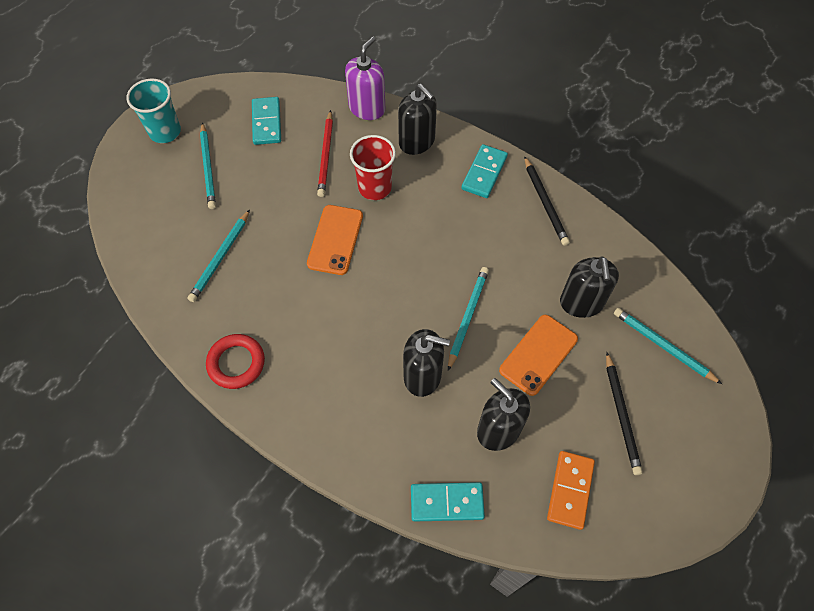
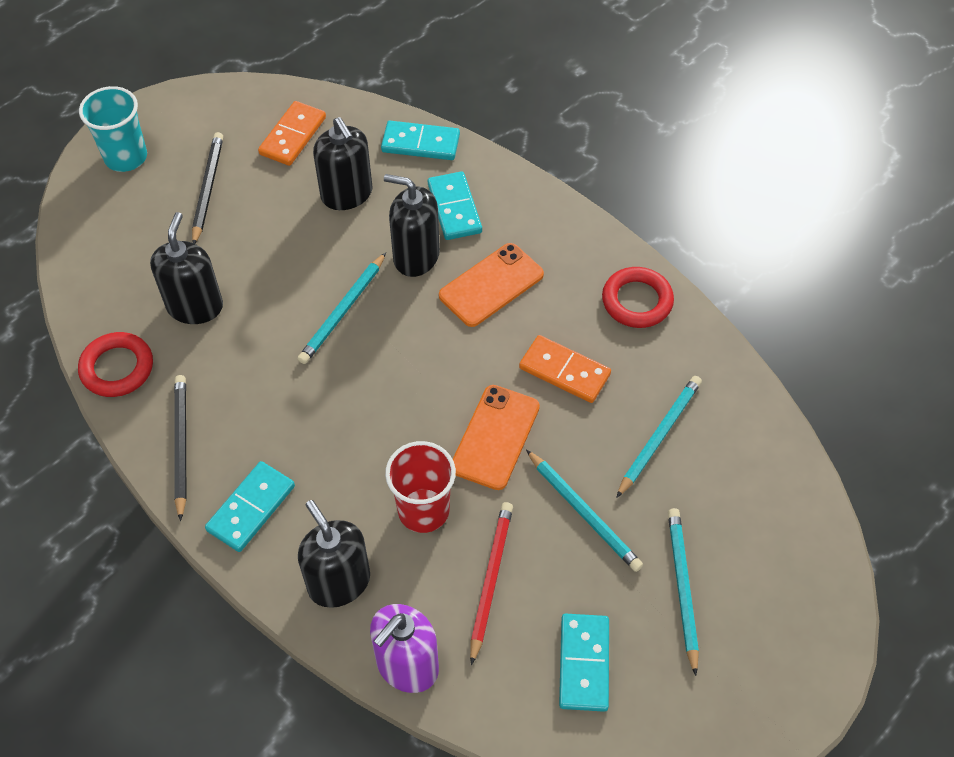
camera: 170 degrees left, 5 degrees down
(165, 132) = (760, 674): turquoise cup -> turquoise cup (126, 157)
(291, 295) = (564, 371): none -> orange domino
(400, 431) = (454, 208): none -> turquoise domino
(538, 355) = (273, 258): orange phone -> orange phone (491, 285)
(614, 247) = (117, 368): none -> red ring
(663, 346) = (123, 246): turquoise pencil -> turquoise pencil (584, 512)

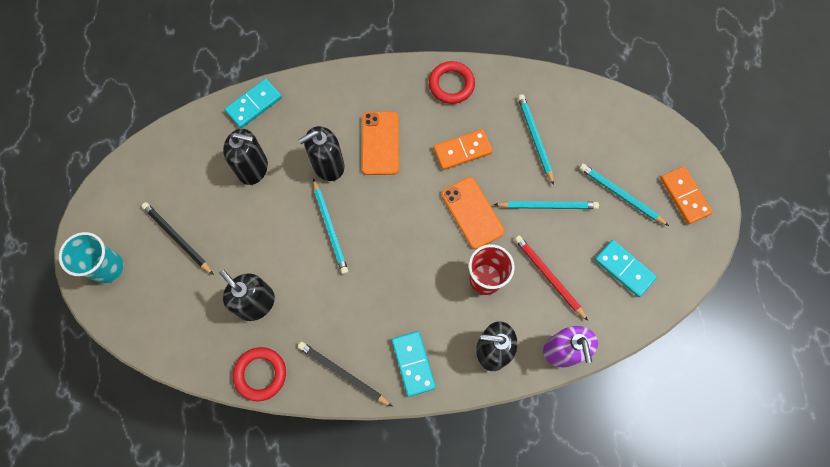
camera: 50 degrees left, 15 degrees up
(292, 136) = (183, 165): orange domino -> orange domino (684, 196)
(454, 208) = (314, 122): turquoise domino -> none

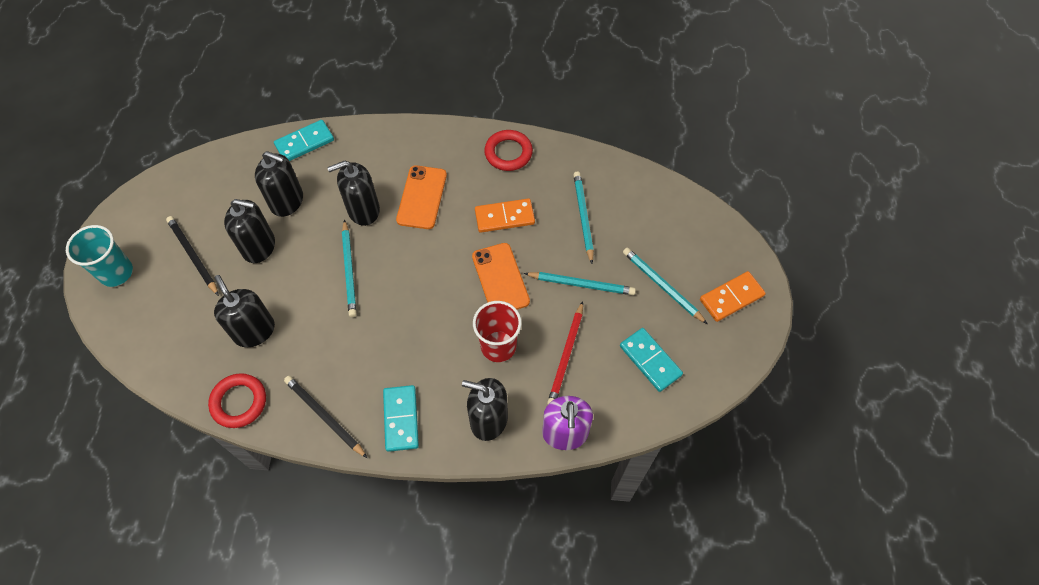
camera: 10 degrees right, 10 degrees down
(238, 218) = (259, 246): none -> black soap dispenser
(548, 277) = (566, 355): red pencil -> red pencil turned 135 degrees counterclockwise
(684, 196) = (731, 297): orange domino -> orange domino turned 75 degrees clockwise

